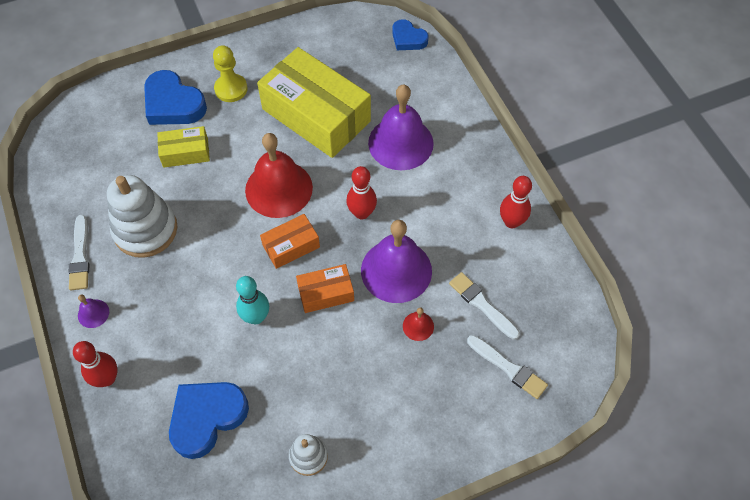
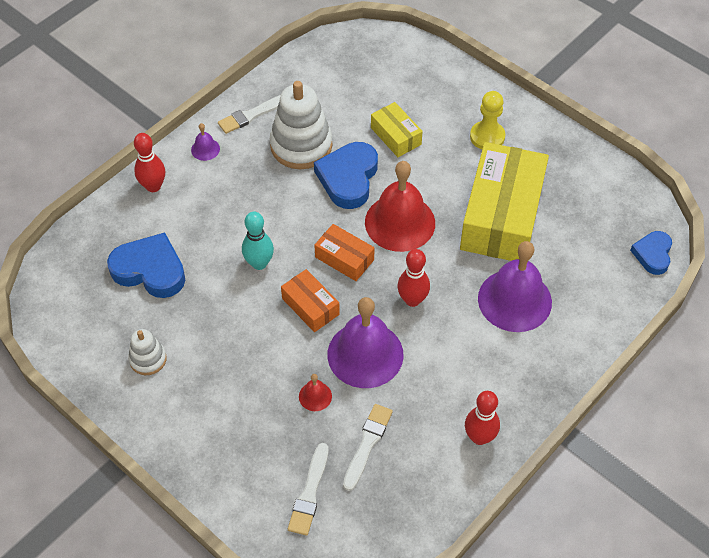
camera: 65 degrees right, 5 degrees down
(173, 104) = (442, 103): blue heart -> blue heart (348, 178)

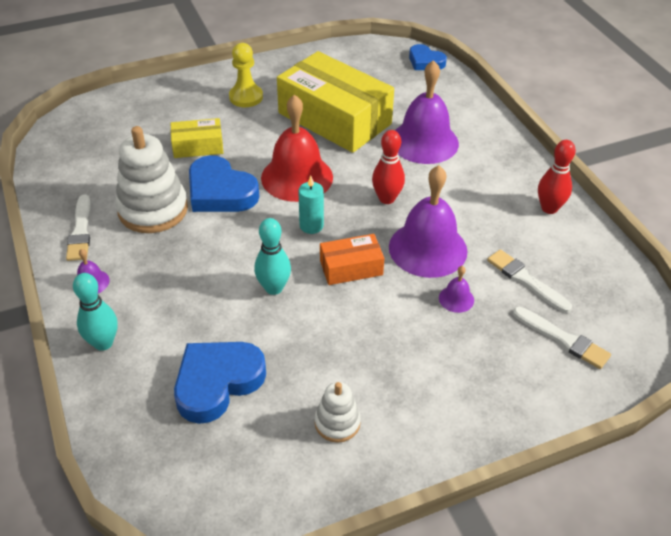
camera: 65 degrees left, 10 degrees down
(153, 186) = (103, 343): red bowling pin -> turquoise bowling pin
(315, 396) = (456, 299): red bell -> purple bell
(344, 258) = (311, 226): orange box -> turquoise candle

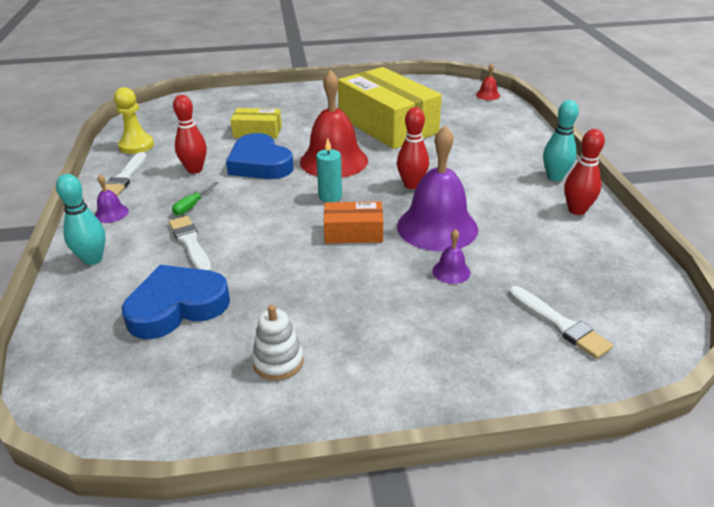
camera: 15 degrees right, 10 degrees down
(153, 210) = (195, 169): white stacking toy -> red bowling pin
(173, 259) = (192, 206): none -> green screwdriver
(246, 97) = (316, 104): yellow pawn -> yellow pawn (136, 146)
(274, 288) = (271, 239): turquoise bowling pin -> turquoise bowling pin (555, 177)
(424, 142) = (465, 148): purple bell -> none
(425, 61) = (488, 95): blue heart -> red bell
(525, 280) = (532, 265): white brush -> white brush (190, 243)

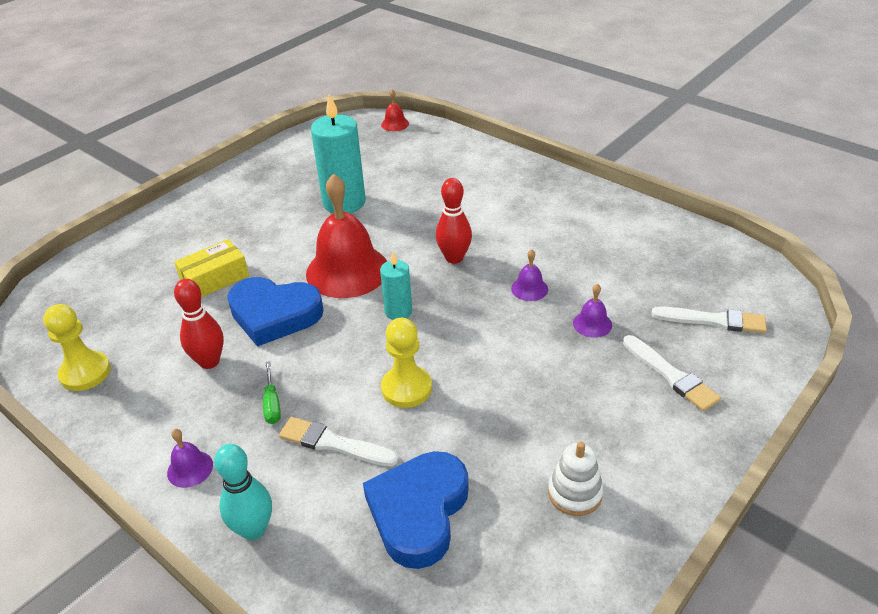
camera: 40 degrees left, 5 degrees up
(125, 177) = (136, 418): white brush -> white brush (671, 375)
(271, 239) = (406, 388): none -> yellow pawn
(353, 232) = (470, 336): orange box -> none
(387, 125) = (344, 202): yellow box -> turquoise candle
(437, 227) = (529, 289): purple bell -> purple bell, size x0.43
(555, 177) = (556, 188): turquoise bowling pin -> none
(577, 210) = (609, 212): red bowling pin -> none

